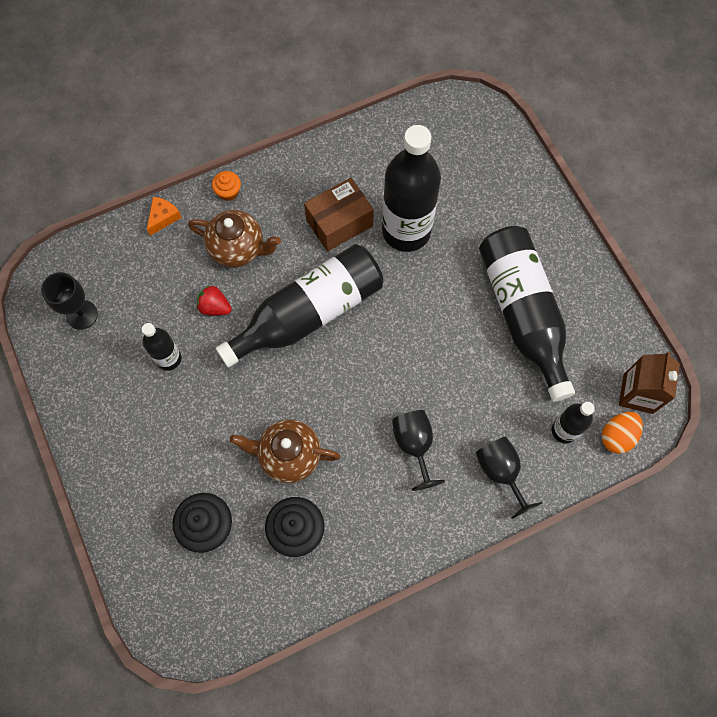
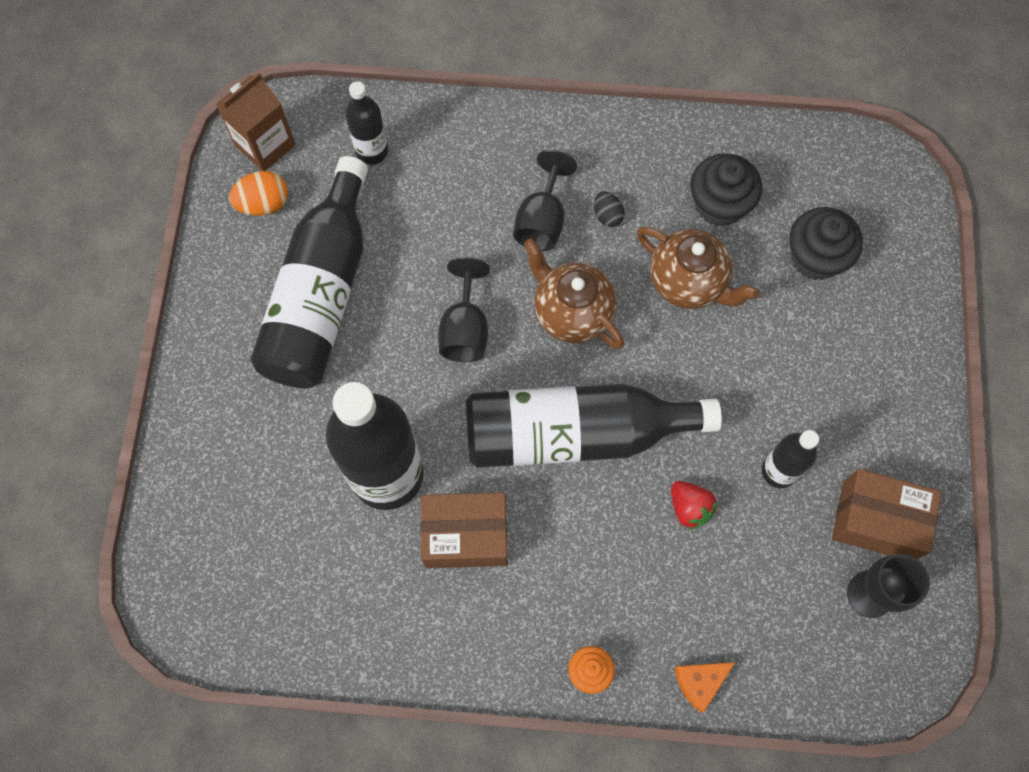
camera: 150 degrees left, 0 degrees up
(93, 361) = (877, 521): none -> brown box
(238, 248) = (619, 574): brown teapot -> brown teapot (572, 313)
(371, 475) = (607, 216): none -> black egg
(501, 472) = (468, 147): black goblet -> black goblet (465, 329)
(617, 436) = (321, 118): orange egg -> orange egg (264, 204)

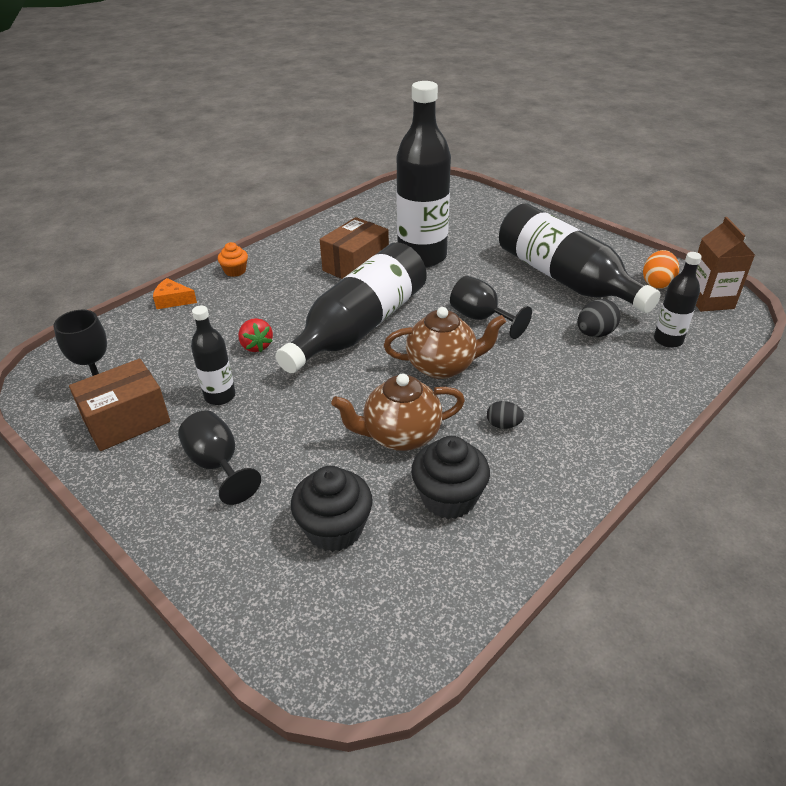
camera: 130 degrees right, 30 degrees down
(410, 215) = (595, 333): none -> black egg
(542, 220) = (532, 389): black goblet -> black goblet (218, 465)
(689, 508) = (256, 346): red strawberry -> red strawberry turned 120 degrees counterclockwise
(700, 682) = (173, 300): orange cheese -> orange cheese turned 90 degrees counterclockwise

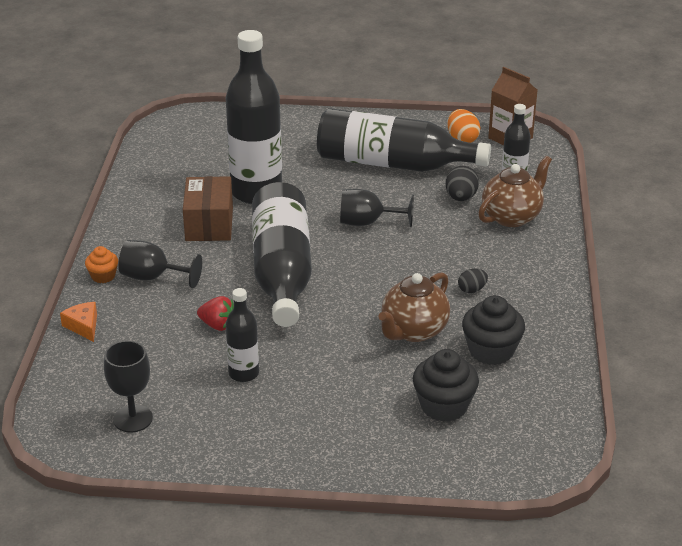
camera: 40 degrees left, 5 degrees down
(126, 421) = (195, 427): brown box -> none
(173, 300) = (83, 326): orange cheese -> orange cheese turned 90 degrees clockwise
(218, 465) = (312, 415): black goblet -> black goblet (153, 277)
(442, 366) = (383, 271): brown teapot -> brown teapot (512, 217)

